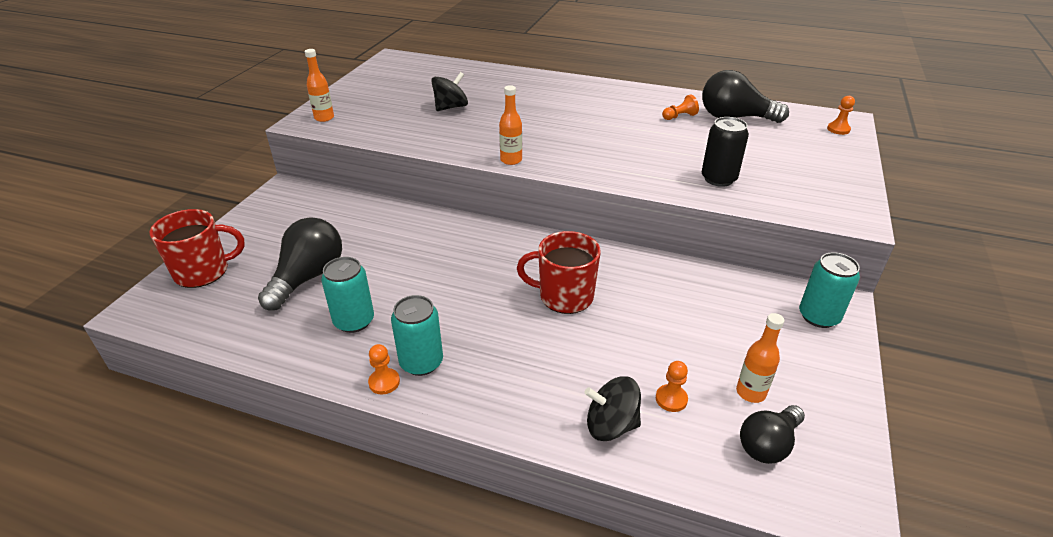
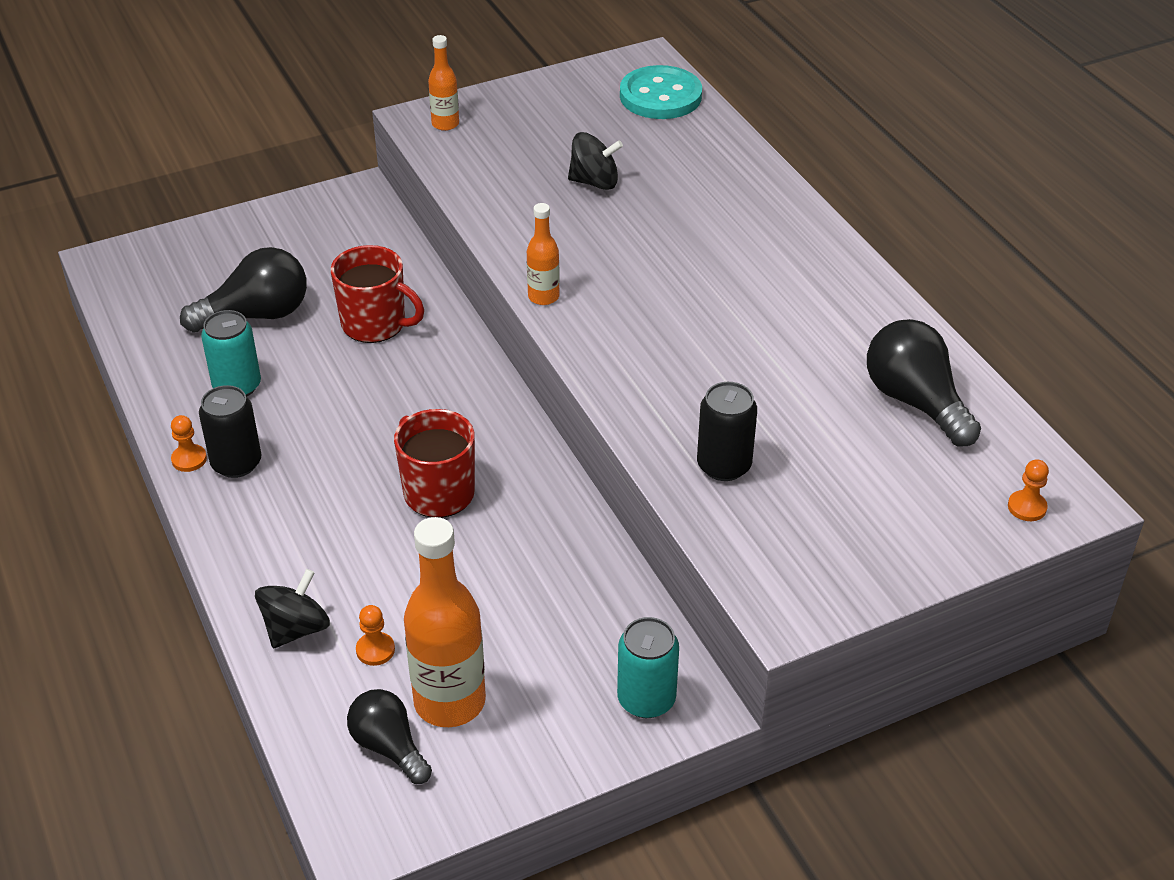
camera: 45 degrees right, 5 degrees up
(203, 272) = (188, 252): red mug -> red mug (375, 324)
(421, 362) = (236, 463): turquoise can -> black can
(424, 67) = (660, 96): none -> turquoise button
(611, 425) = (296, 629): black spinning top -> black spinning top turned 75 degrees clockwise
(679, 116) = (843, 356): orange pawn -> none
(750, 392) = (449, 702): orange bottle -> orange bottle, size x1.92
(768, 444) = (389, 747): black light bulb -> black light bulb turned 45 degrees clockwise

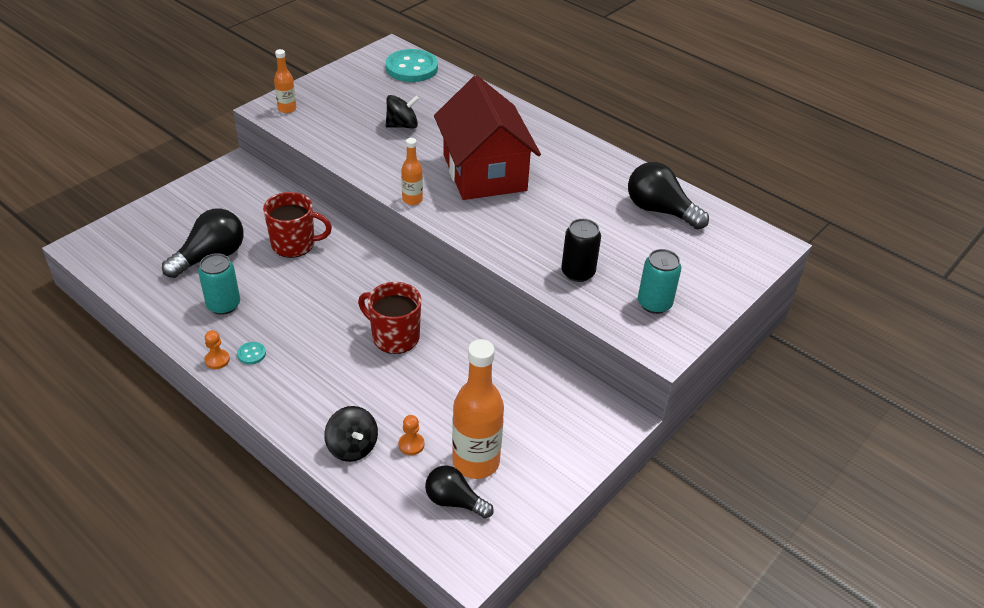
camera: 25 degrees left, 0 degrees up
(236, 463) = (251, 354): black can -> turquoise button
(296, 629) = (352, 447): black spinning top -> black spinning top turned 135 degrees clockwise
(646, 699) = (590, 424): turquoise can -> turquoise can (654, 303)
(674, 279) = (484, 172): none -> red house
(1027, 507) = (751, 253): orange pawn -> none

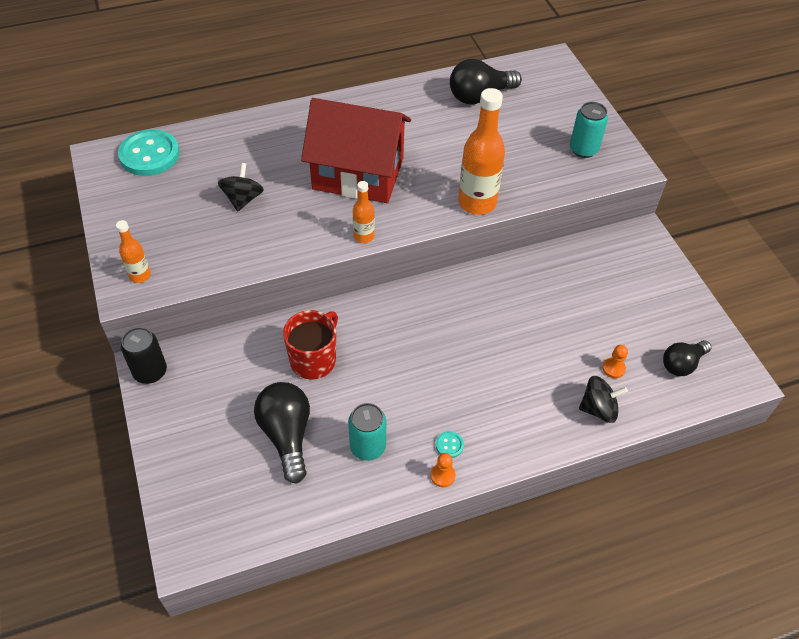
camera: 60 degrees left, 10 degrees up
(394, 337) = (485, 332): red mug -> none
(476, 462) = (648, 335): orange bottle -> orange bottle (477, 203)
(578, 272) = (525, 174): black can -> black can (150, 372)

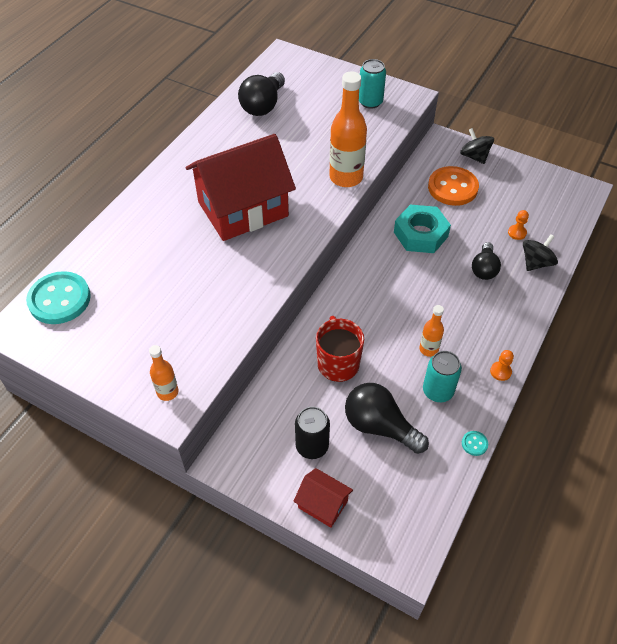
camera: 40 degrees left, 0 degrees up
(150, 372) = (231, 463): black can -> black can (312, 446)
(175, 457) = (323, 504): none -> red house
(243, 199) = (179, 282): black spinning top -> black spinning top (474, 156)
(364, 236) = (299, 249): orange bottle -> orange bottle (428, 349)
(449, 445) = (483, 350): turquoise button -> turquoise button (474, 444)
(515, 305) = (420, 234): none -> turquoise nut
(599, 284) = (452, 188): none -> orange button
(682, 364) = (547, 204): black light bulb -> black light bulb (484, 269)

